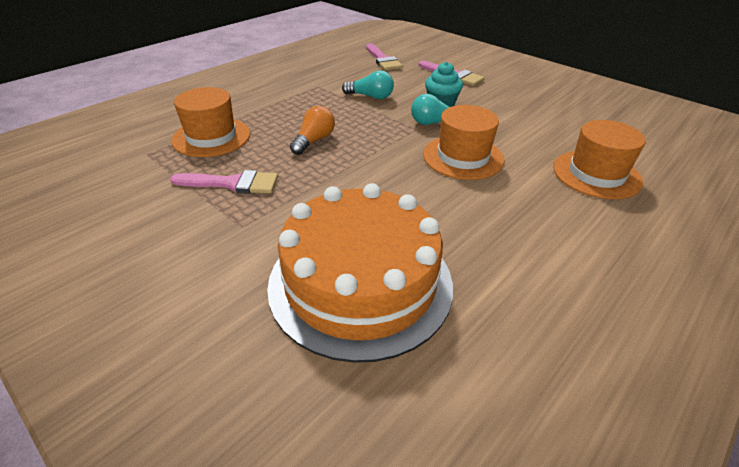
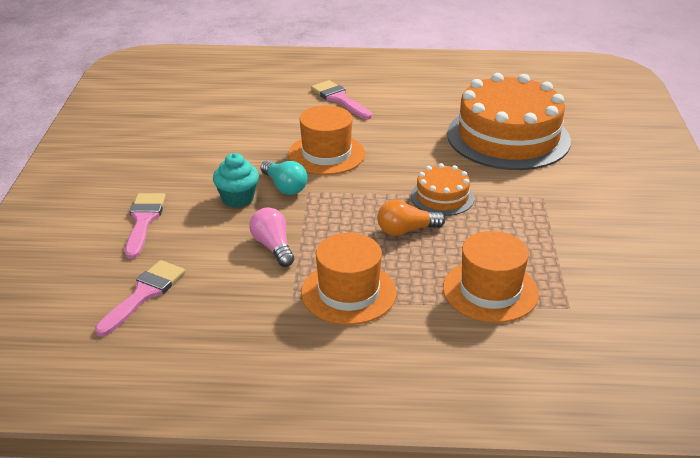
camera: 130 degrees left, 5 degrees down
(233, 183) = (518, 230): pink brush -> pink brush (339, 99)
(325, 175) = (442, 197): none -> orange cake
(370, 96) = (273, 247): turquoise light bulb -> pink light bulb
(596, 174) = (277, 103): orange hat -> orange hat (348, 293)

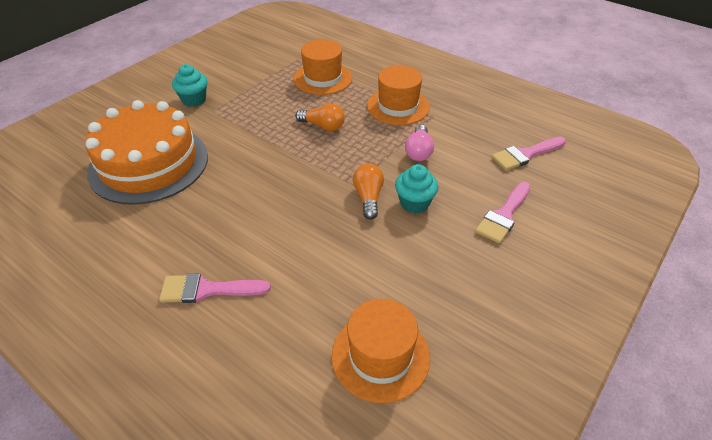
camera: 145 degrees left, 10 degrees up
(284, 187) = (368, 197): turquoise light bulb -> orange light bulb
(326, 154) = (302, 216): orange hat -> orange hat (380, 356)
(339, 99) = (207, 290): pink brush -> pink brush turned 90 degrees clockwise
(442, 197) = (270, 137): orange cake -> none
(581, 199) = (194, 100): none -> turquoise cupcake

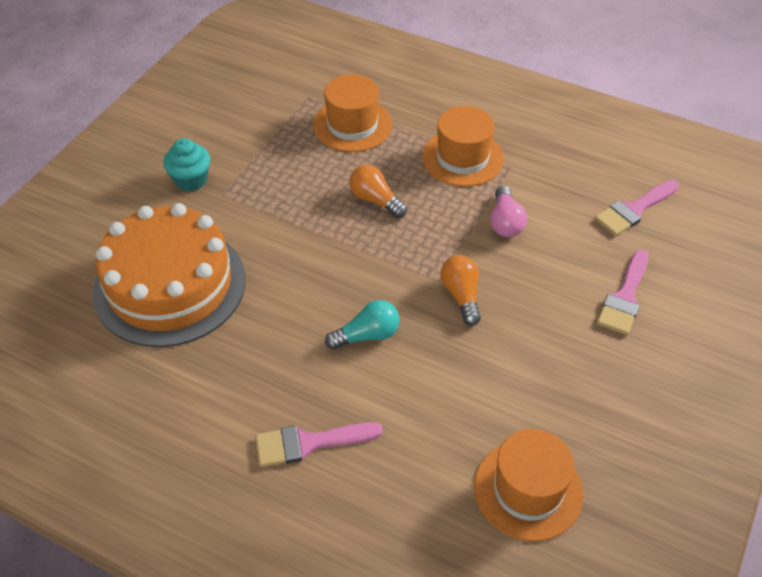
camera: 10 degrees left, 5 degrees up
(284, 216) = (367, 335): none -> turquoise light bulb
(323, 126) = (375, 200): orange light bulb -> orange light bulb turned 150 degrees counterclockwise
(414, 203) = (518, 295): turquoise cupcake -> none

